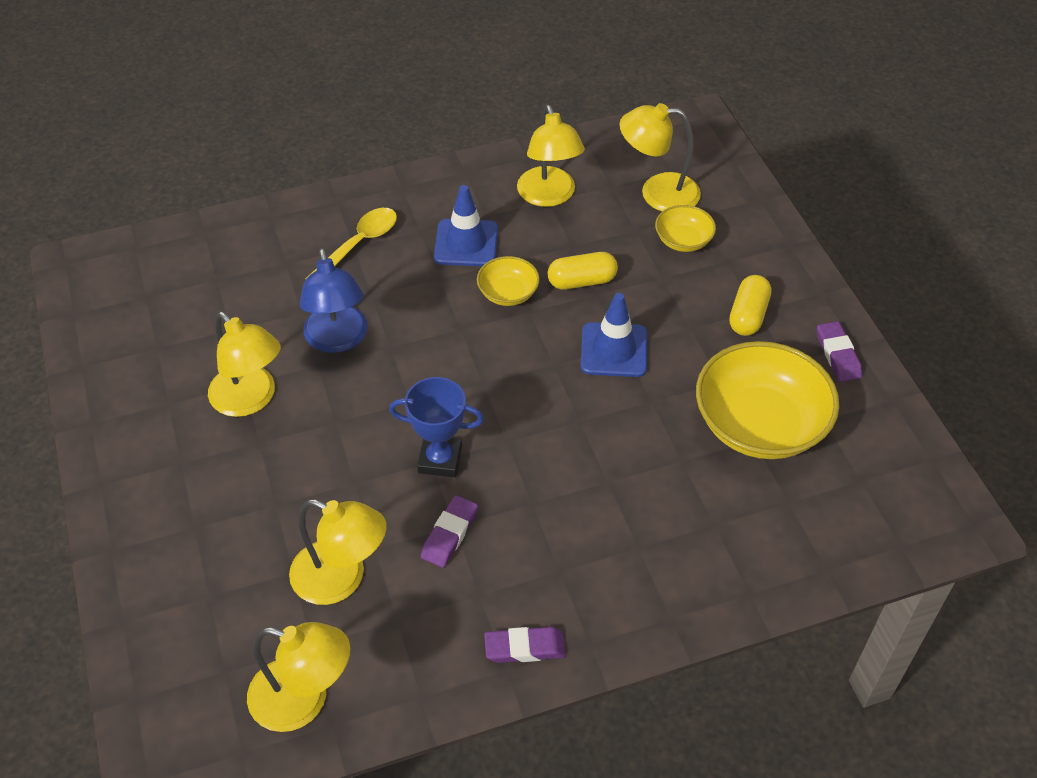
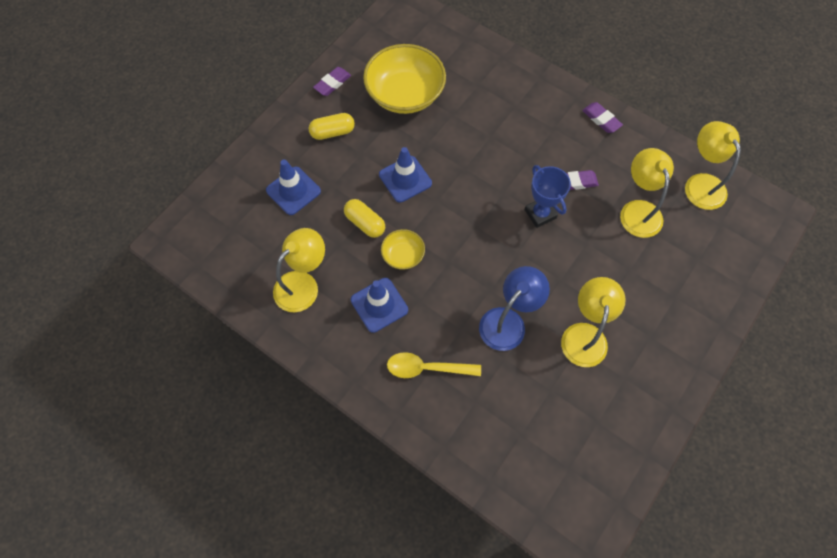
camera: 125 degrees left, 15 degrees up
(657, 193) = (258, 226): yellow lamp -> none
(683, 240) = (293, 191): yellow bowl -> blue traffic cone

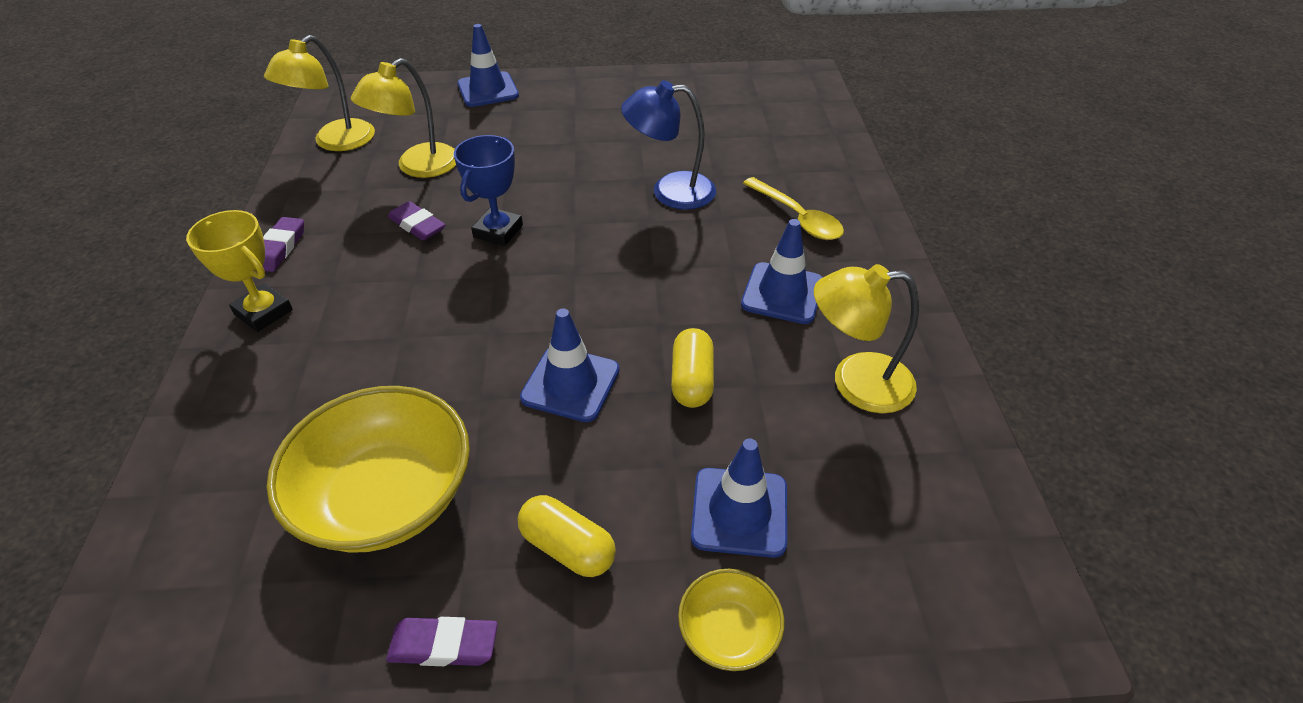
camera: 130 degrees left, 20 degrees down
(403, 255) = (693, 313): yellow bowl -> yellow bowl (728, 632)
(552, 97) = (264, 312): none -> yellow trophy
(585, 335) = (621, 141): yellow lamp -> none
(717, 299) = (488, 90): none -> blue traffic cone

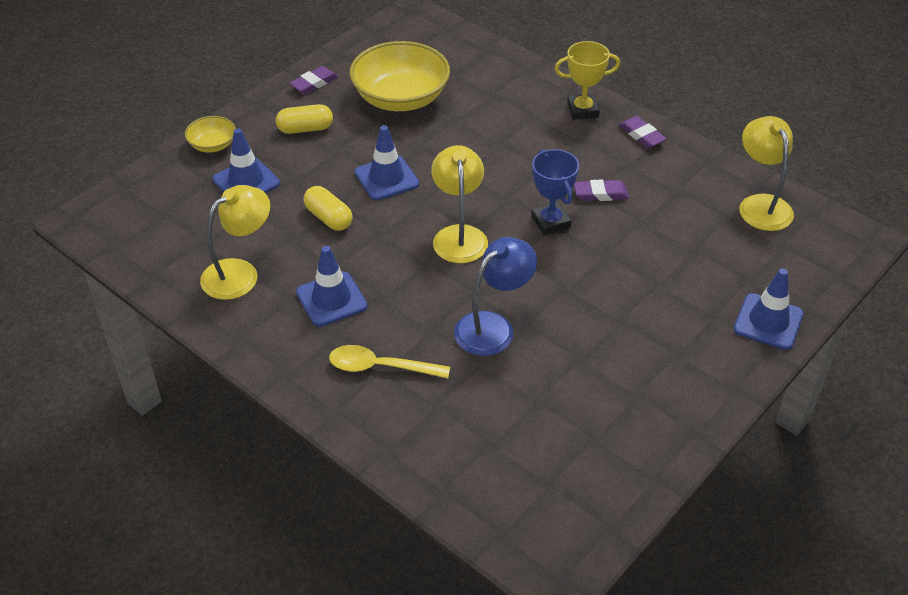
camera: 135 degrees right, 0 degrees up
(418, 167) = (676, 226): yellow lamp -> yellow lamp (459, 235)

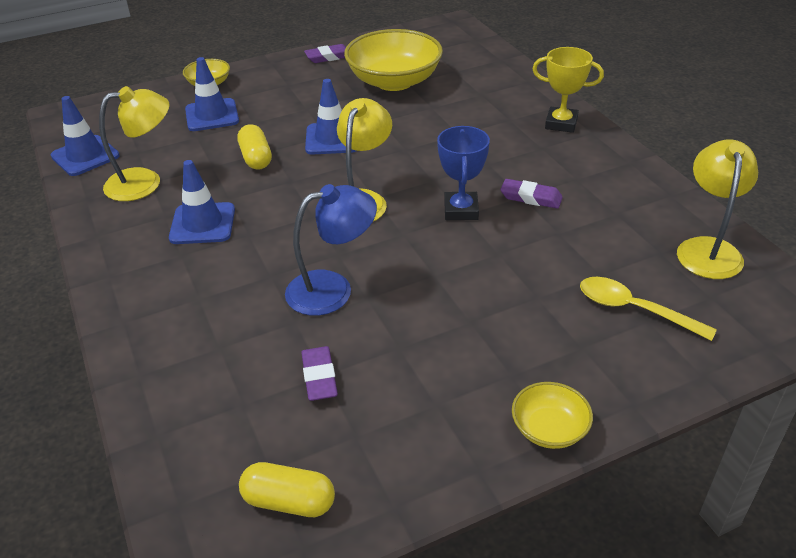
camera: 25 degrees right, 5 degrees down
(305, 129) = (293, 88): yellow capsule -> yellow capsule (289, 501)
(380, 367) = (196, 295): yellow spoon -> yellow spoon (634, 309)
(641, 135) = (609, 156): purple eraser -> purple eraser (319, 377)
(726, 387) = (549, 429): none -> yellow bowl
(768, 322) = (646, 372): blue traffic cone -> blue traffic cone (85, 156)

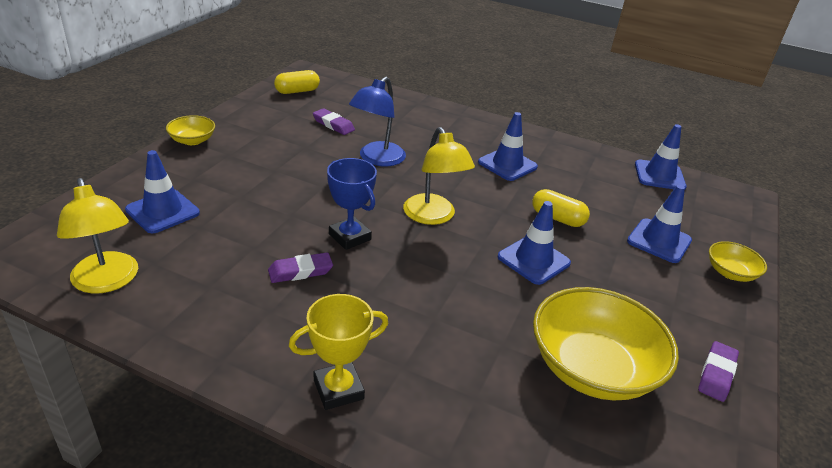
camera: 135 degrees right, 5 degrees down
(145, 182) = (589, 174): yellow lamp -> none
(634, 309) = (162, 211): yellow spoon -> blue traffic cone

